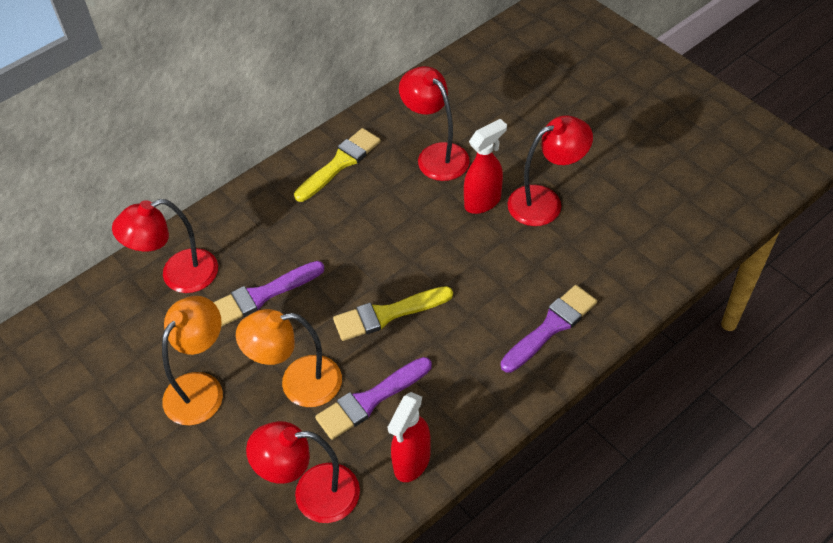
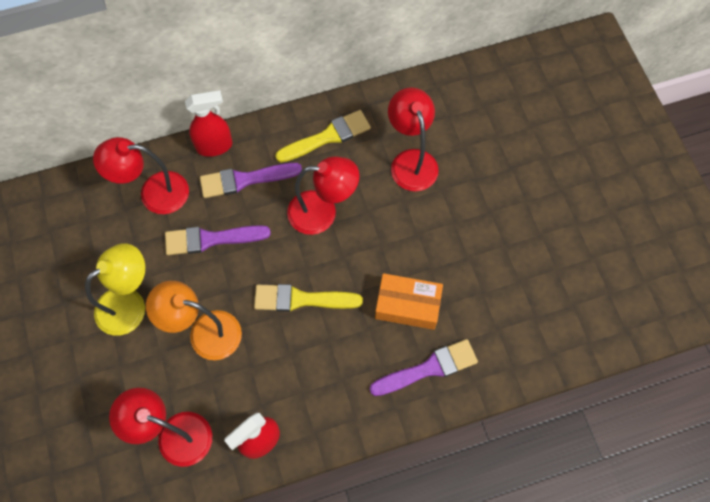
camera: 20 degrees right, 15 degrees up
(201, 388) = (130, 304): orange lamp -> yellow lamp
(370, 400) = (253, 372): purple brush -> purple brush (245, 180)
(483, 201) = (429, 224): red spray bottle -> red spray bottle (215, 146)
(500, 279) = (407, 305): none -> orange box
(545, 201) = (482, 245): red lamp -> red lamp (322, 212)

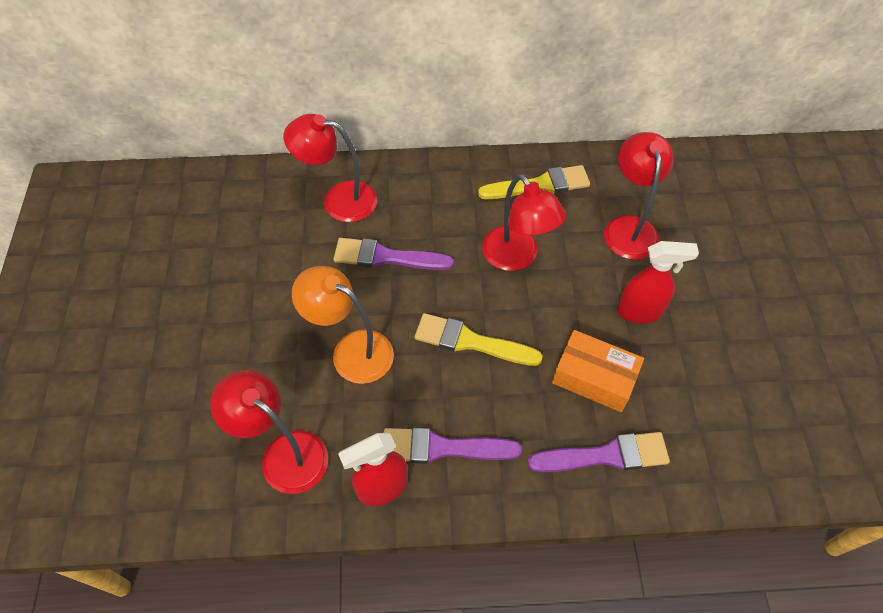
camera: 15 degrees right, 10 degrees down
(130, 304) = (279, 302): yellow lamp -> none
(215, 146) = (416, 169): red spray bottle -> red spray bottle (640, 312)
(245, 180) = (439, 207): purple brush -> purple brush (442, 448)
(322, 212) = (516, 257): red lamp -> red lamp turned 45 degrees clockwise

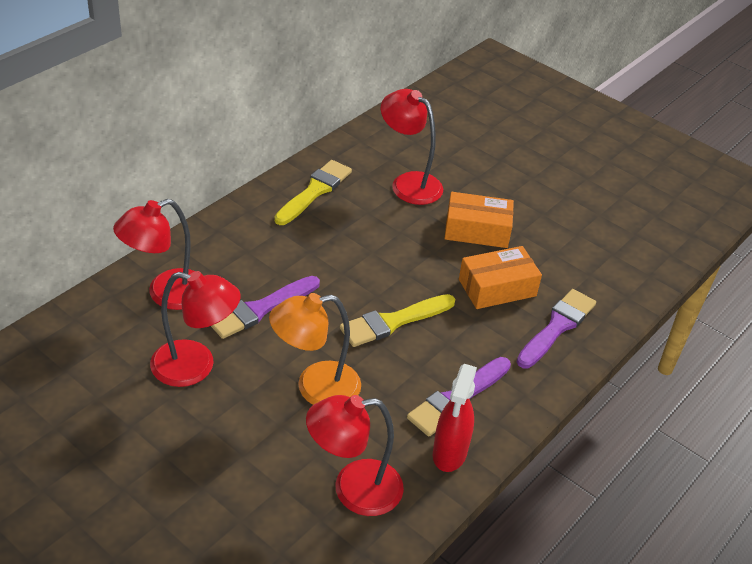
camera: 50 degrees left, 15 degrees down
(516, 257) = (357, 248): red lamp -> red lamp (195, 366)
(640, 312) = (477, 230): red spray bottle -> orange box

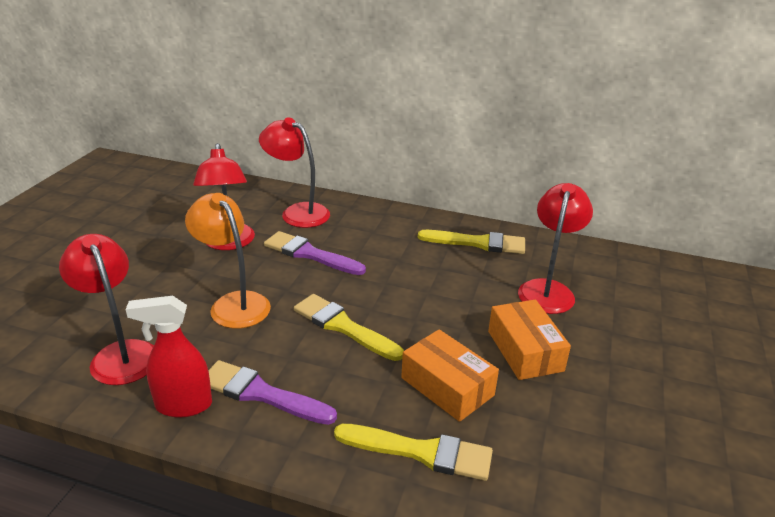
camera: 70 degrees right, 10 degrees down
(557, 327) = (421, 452): purple brush -> yellow brush

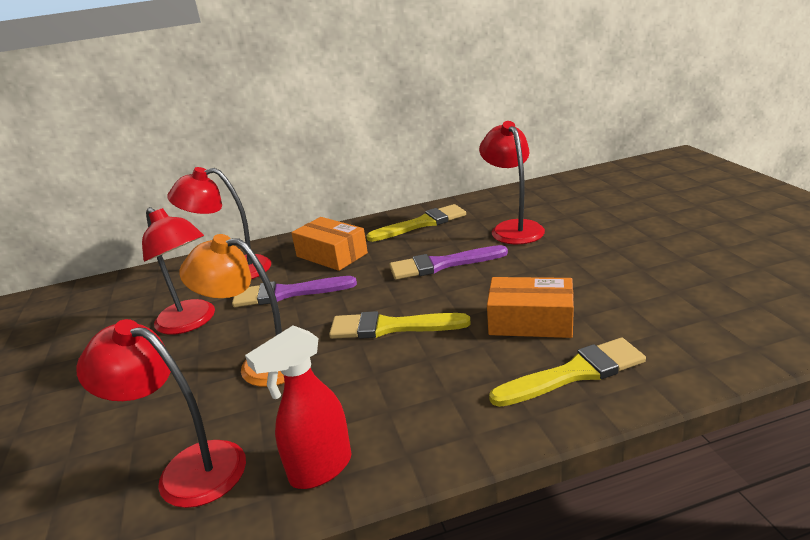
camera: 30 degrees left, 5 degrees down
(261, 394) = (386, 414): purple brush -> purple brush (442, 264)
(525, 351) = (551, 270): orange box -> orange box (332, 255)

